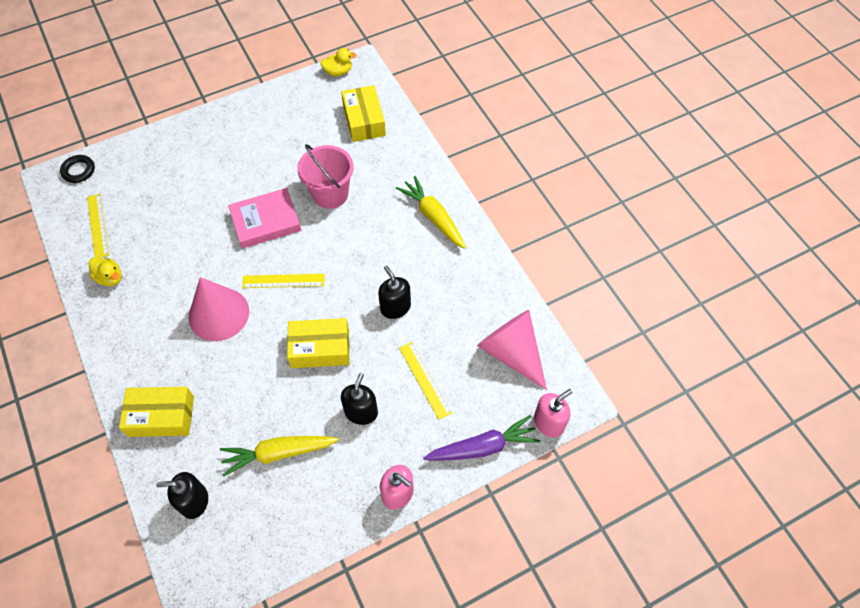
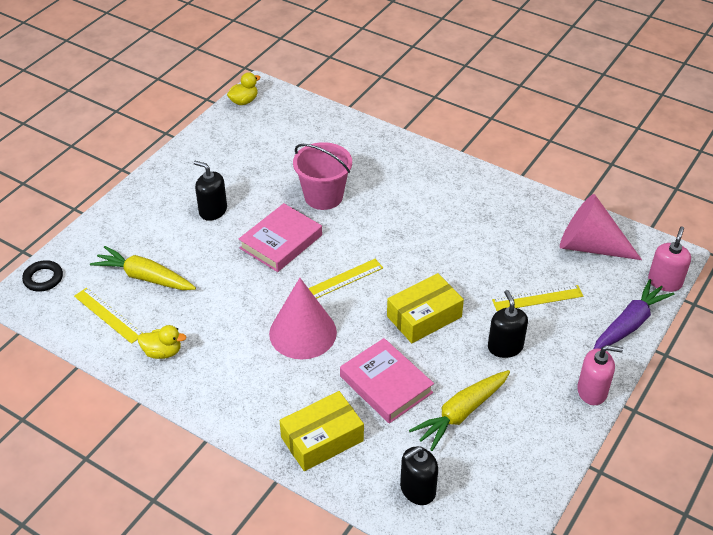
camera: 30 degrees left, 15 degrees down
(243, 395) = (386, 384): none -> pink book
(364, 120) = (303, 129): yellow box -> none
(395, 307) = (462, 256): black soap dispenser -> black soap dispenser (213, 211)
(425, 380) = (537, 298): yellow ruler -> yellow ruler turned 45 degrees counterclockwise
(433, 217) = (433, 177): yellow carrot -> yellow carrot (144, 277)

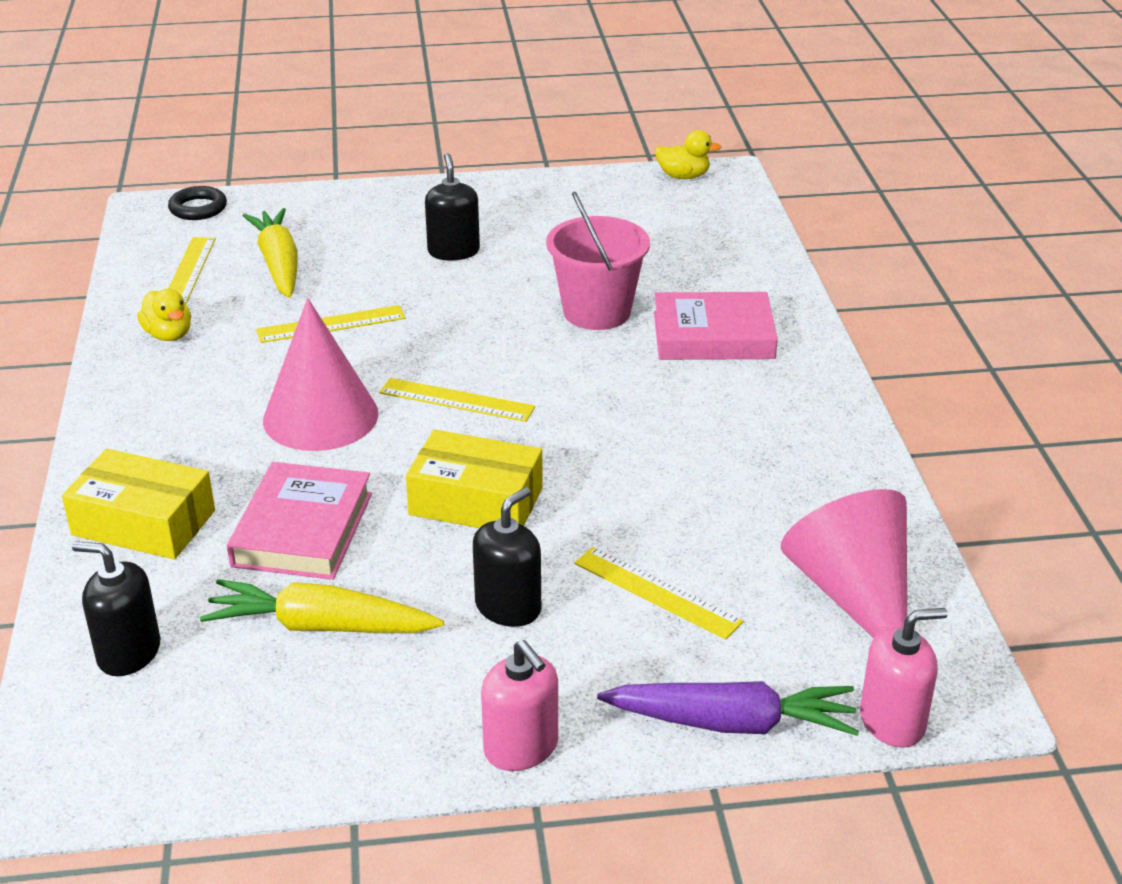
camera: 50 degrees right, 10 degrees down
(227, 288) = (331, 324): none -> yellow ruler
(281, 242) = (466, 322): pink book -> pink book (713, 335)

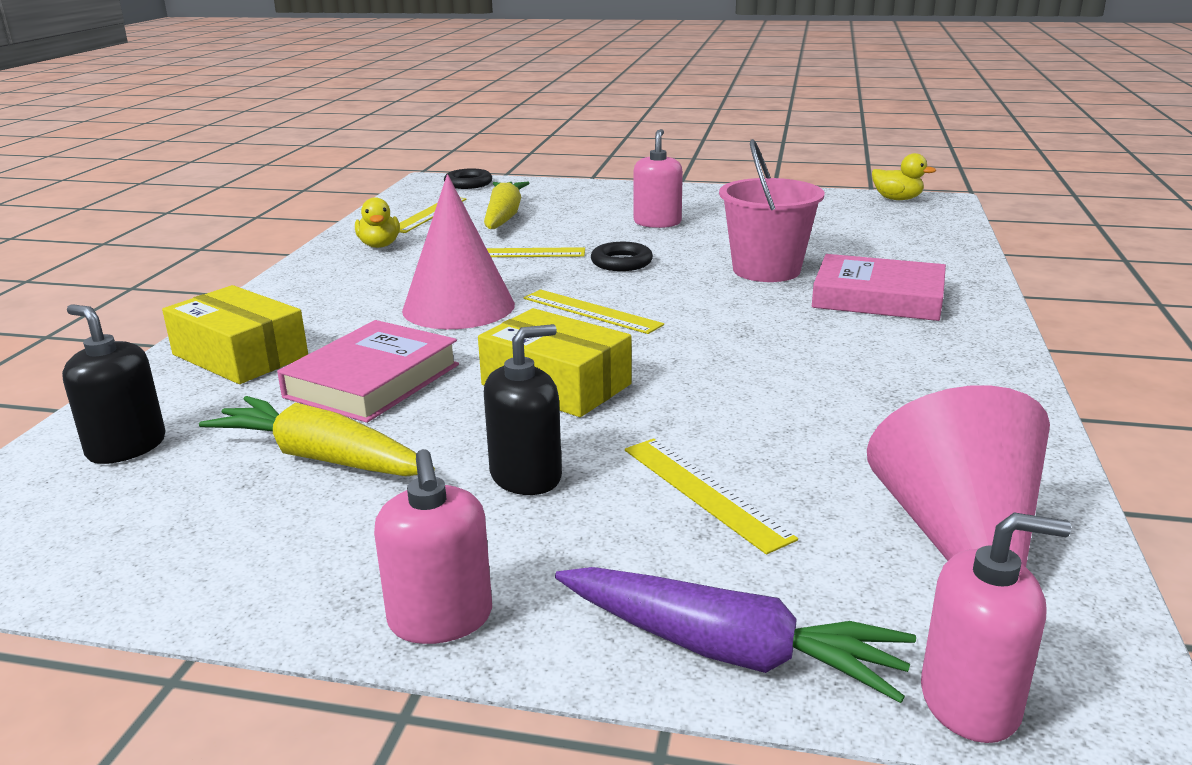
camera: 20 degrees right, 10 degrees down
(448, 322) = (621, 262): none -> black ring
(453, 251) = (657, 222): black soap dispenser -> pink soap dispenser

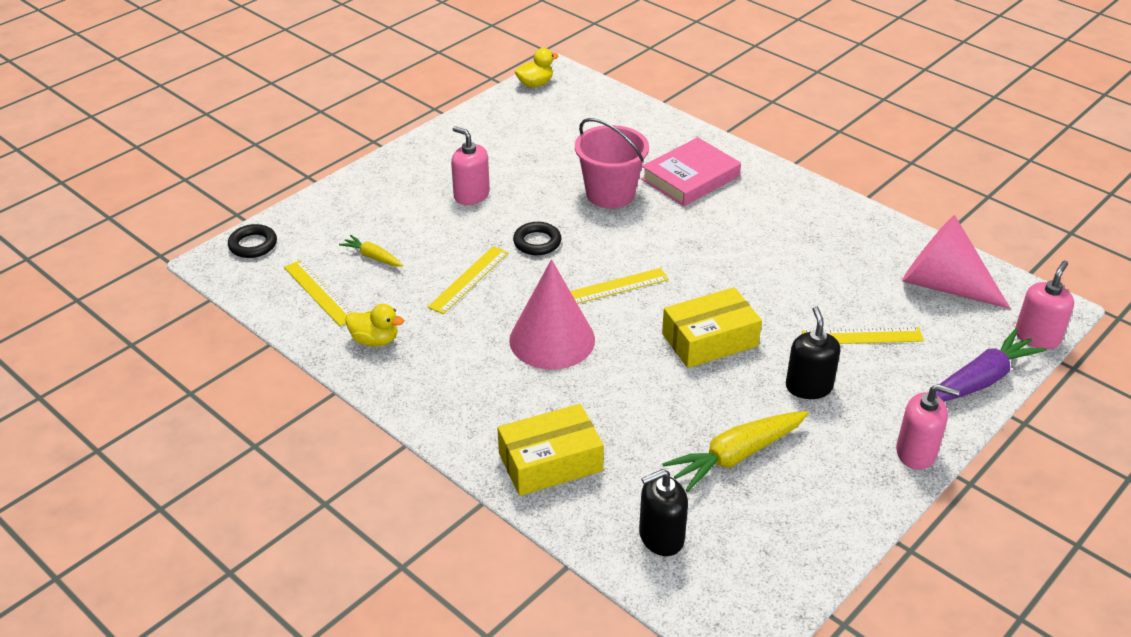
camera: 60 degrees left, 15 degrees up
(372, 381) = (645, 410): pink book -> none
(504, 216) = (372, 257): yellow carrot -> yellow carrot, size x0.54

